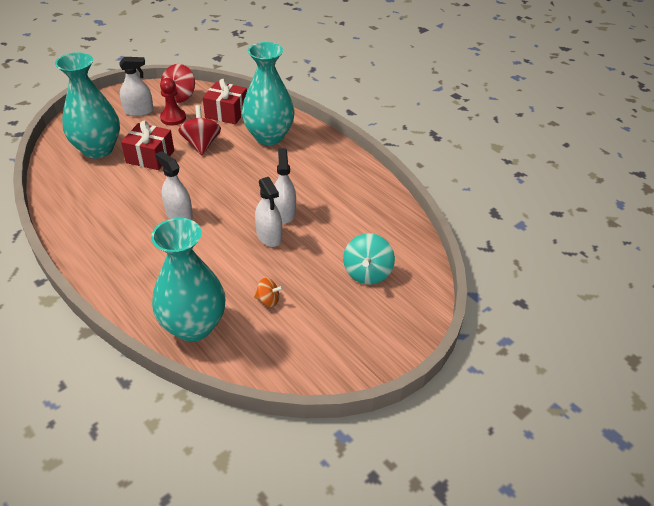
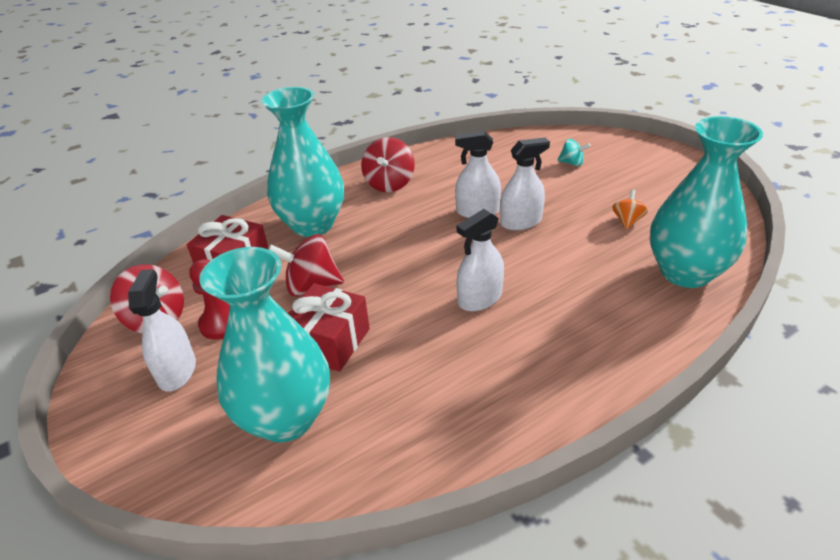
camera: 80 degrees left, 5 degrees down
(324, 166) = (389, 184): none -> red spinning top
(367, 273) = (572, 163): turquoise spinning top -> turquoise spinning top, size x0.56

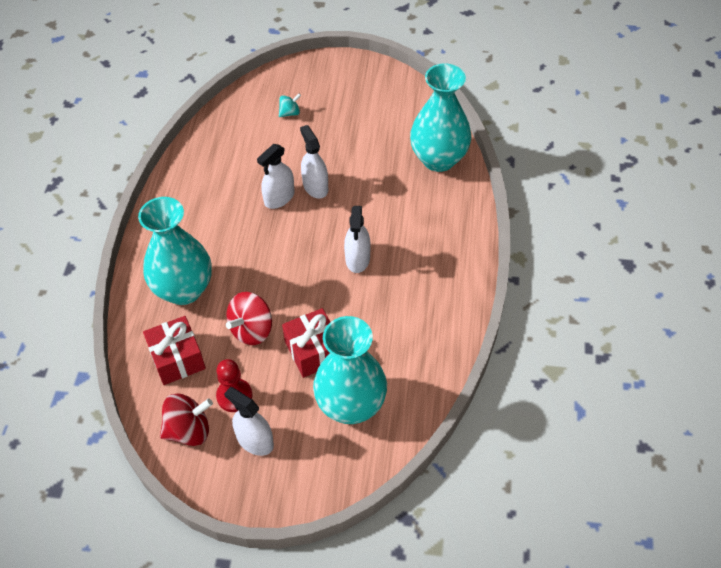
camera: 50 degrees left, 15 degrees up
(389, 184) = (189, 217): red spinning top -> none
(521, 222) = (315, 186): white spray bottle -> white spray bottle turned 45 degrees counterclockwise
(627, 221) = (374, 141): orange spinning top -> none

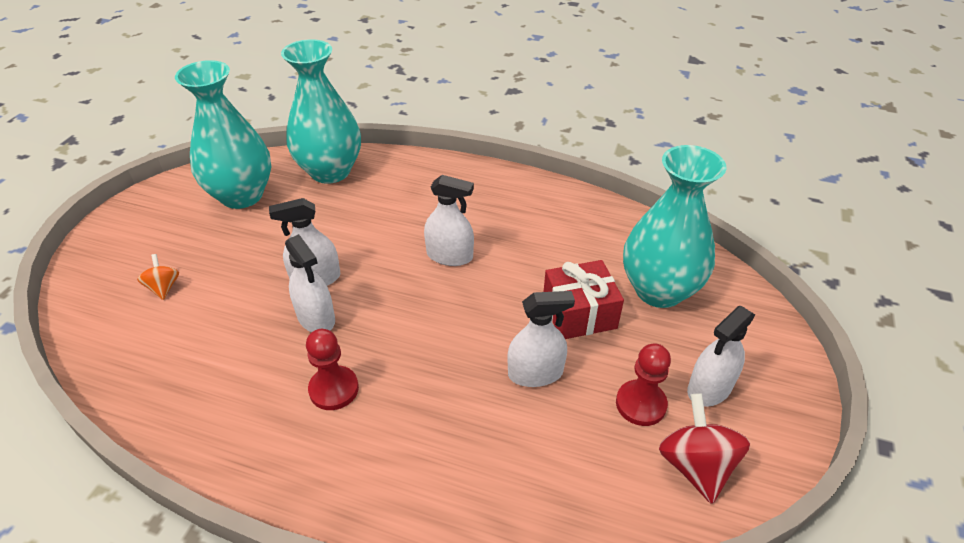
camera: 80 degrees left, 10 degrees down
(177, 358) = (570, 471): red gift -> none
(184, 290) = (443, 452): turquoise vase -> turquoise vase (242, 195)
(222, 224) = (334, 389): none -> red pawn
(252, 330) = (535, 373): red spinning top -> white spray bottle
(290, 113) = (163, 287): turquoise spinning top -> orange spinning top

